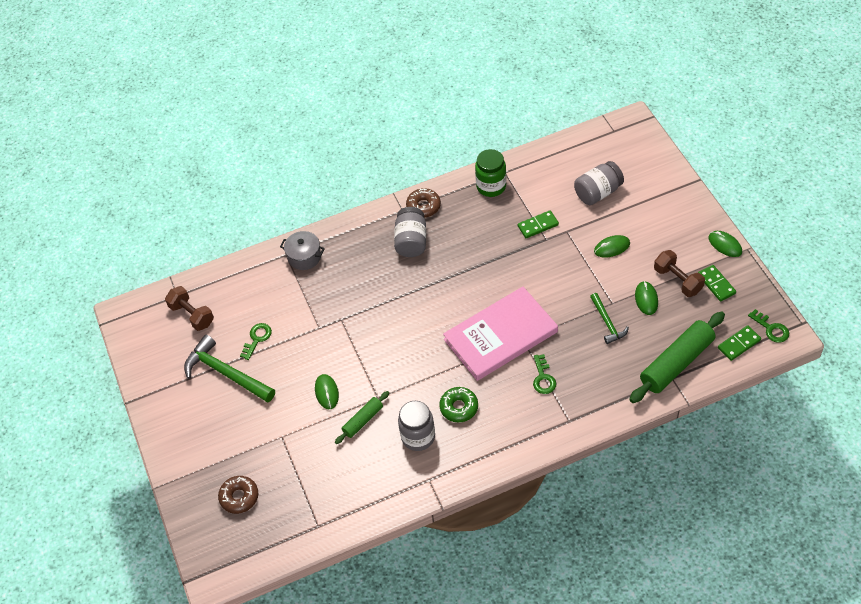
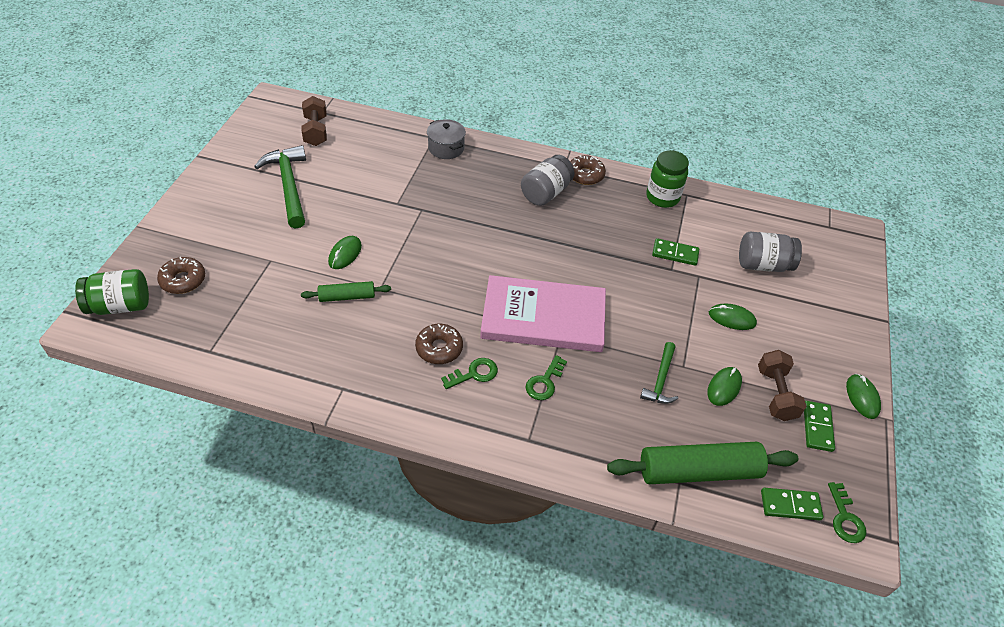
camera: 30 degrees right, 5 degrees down
(219, 547) = (120, 305): none -> green jar
(257, 339) = (341, 178): green key -> green key (474, 374)
(418, 437) = (376, 345): grey jar -> none
(459, 407) = (439, 348): green donut -> brown donut

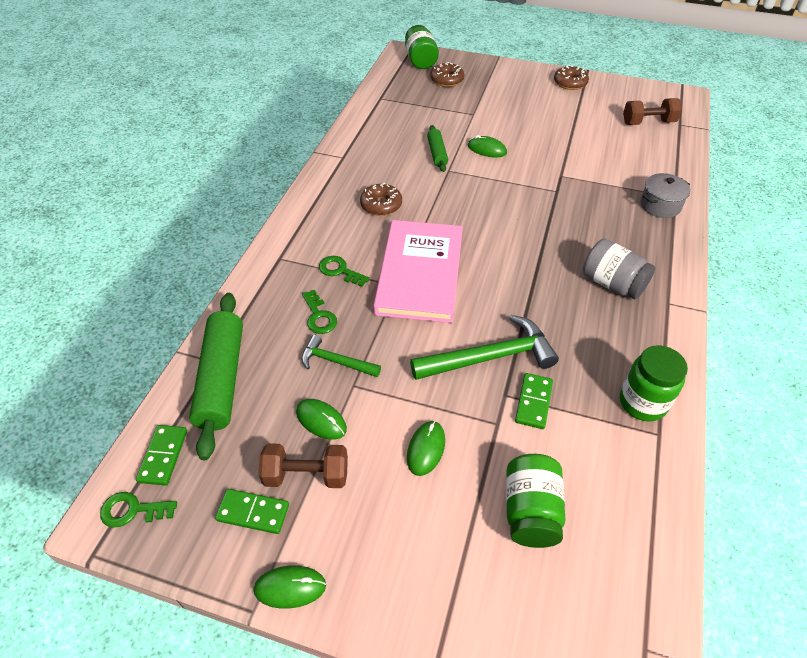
camera: 95 degrees right, 0 degrees up
(289, 186) = (565, 115): green hammer -> green hammer (489, 357)
(474, 374) = (352, 225): green key -> green key (319, 316)
(585, 175) = (659, 322): brown donut -> brown donut (570, 83)
(763, 265) = (530, 511): grey jar -> green jar

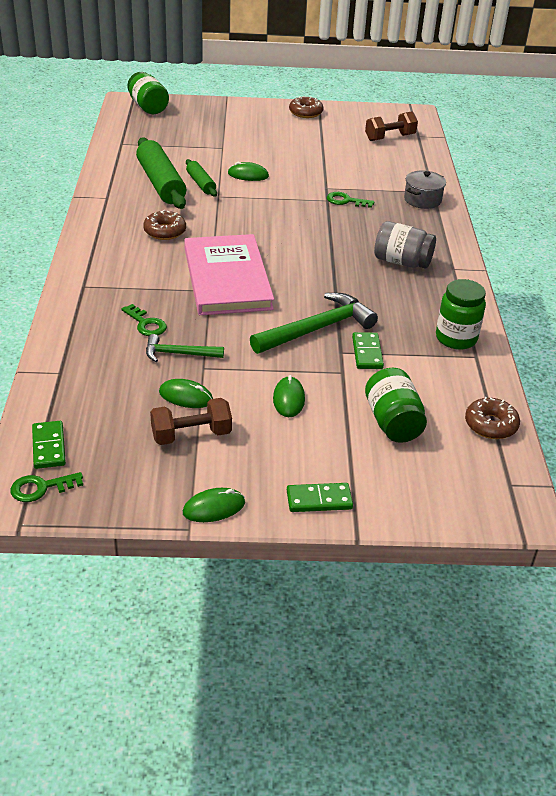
camera: 20 degrees left, 10 degrees down
(221, 379) = (75, 384): green rolling pin -> green rolling pin (161, 183)
(253, 512) = (156, 468): green domino -> green domino (319, 500)
(340, 271) = (149, 287): green key -> green key (346, 201)
(447, 80) = (183, 121): brown donut -> brown donut (490, 425)

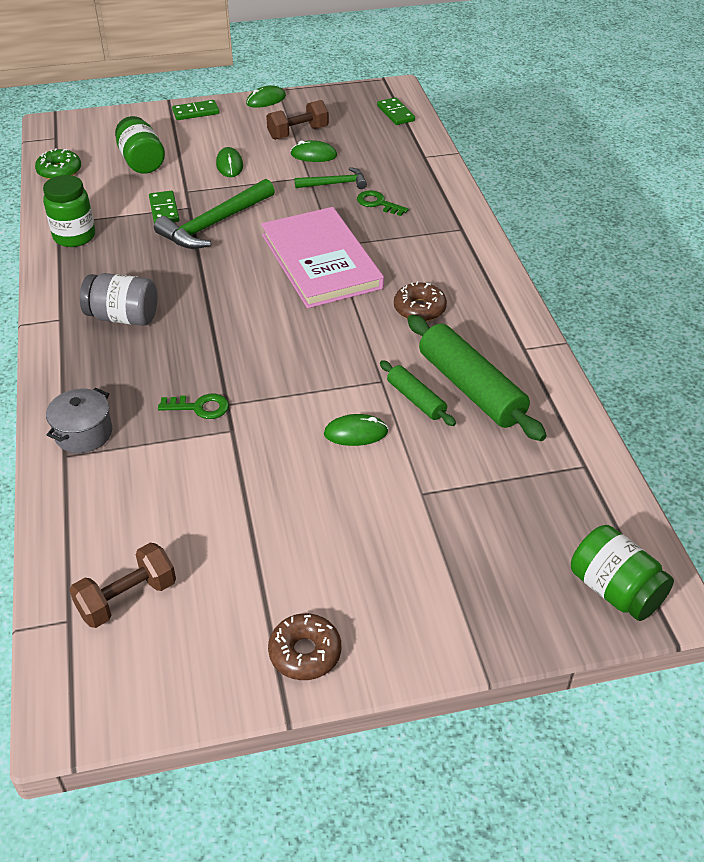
camera: 170 degrees right, 5 degrees up
(41, 488) = (383, 94): green key -> none
(490, 425) = (59, 171): brown donut -> green donut

